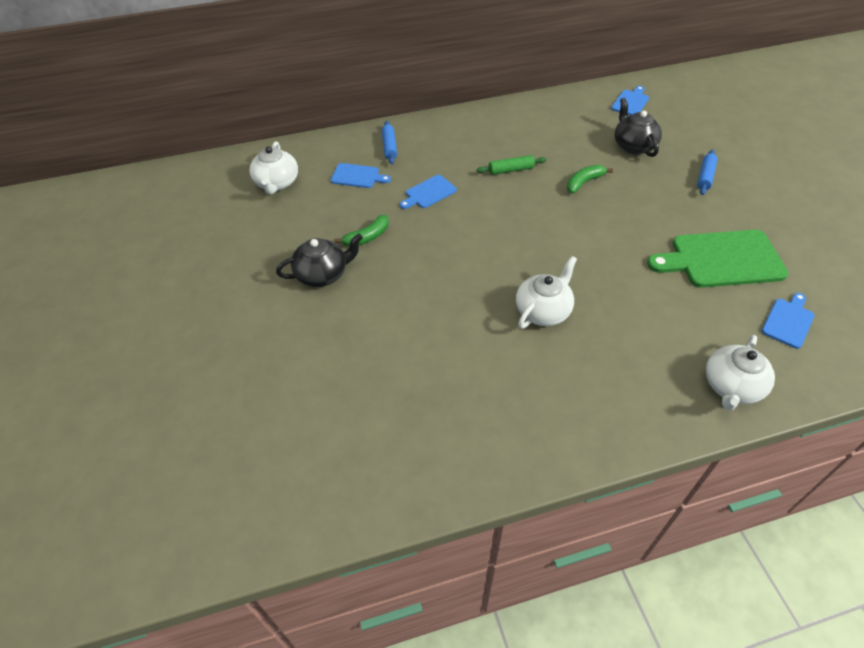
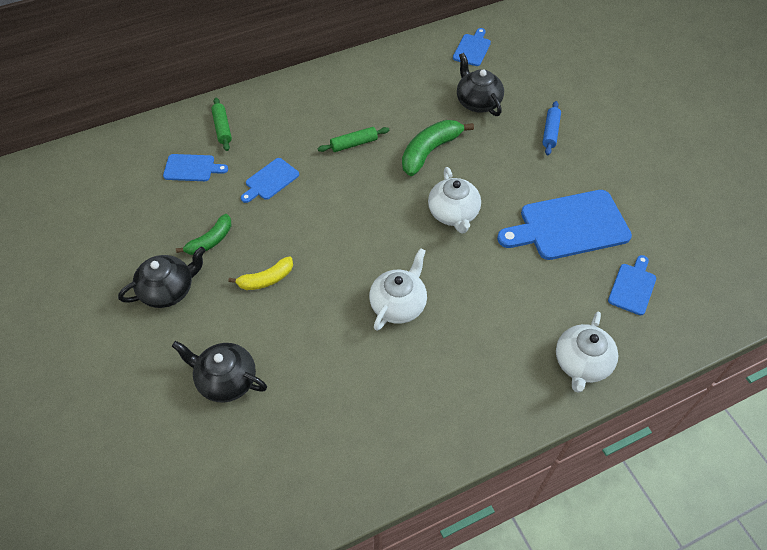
camera: 10 degrees left, 5 degrees up
(277, 183) = (104, 186): white teapot -> white teapot (453, 214)
(367, 358) = (226, 380): none -> black teapot
(389, 147) = (222, 128): blue rolling pin -> green rolling pin
(415, 275) = (266, 279): none -> yellow banana
(584, 182) = (430, 151): green banana -> green banana, size x1.58
(721, 259) = (569, 226): green cutting board -> blue cutting board

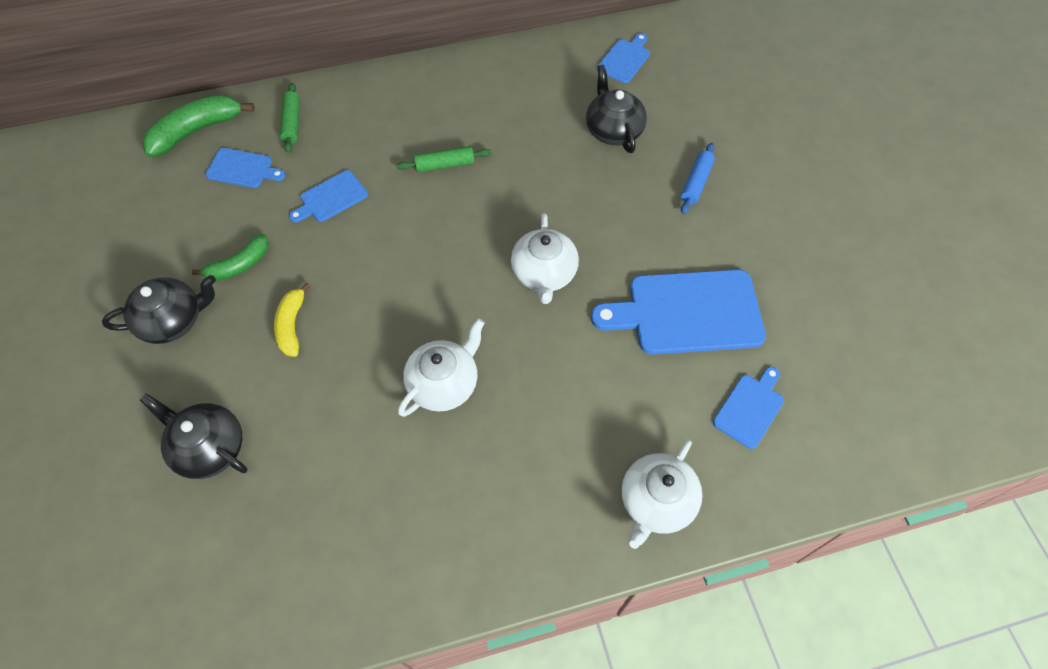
camera: 10 degrees right, 5 degrees up
(266, 279) = (292, 325): yellow banana -> yellow banana turned 105 degrees clockwise
(430, 151) = (536, 187): green banana -> green banana (197, 131)

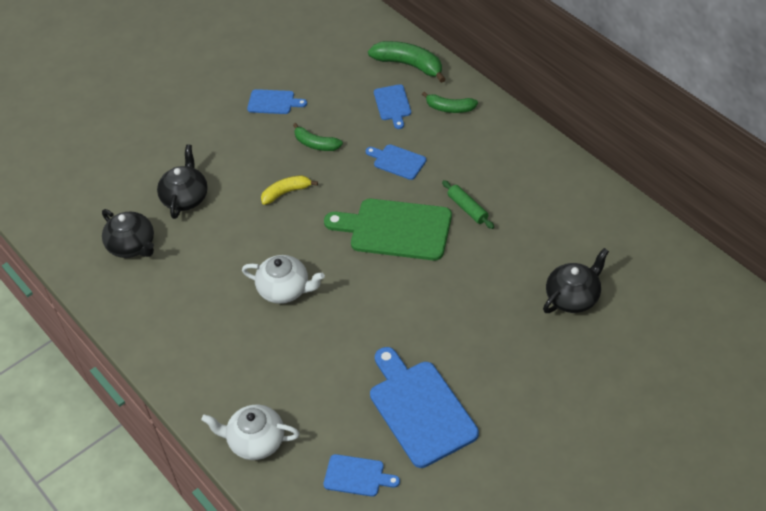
camera: 70 degrees right, 10 degrees down
(173, 320) = (259, 136): black teapot -> black teapot (132, 246)
(292, 123) = (449, 108): green rolling pin -> green banana
(428, 238) = (395, 229): none -> green cutting board
(544, 274) = (404, 308): white teapot -> none
(625, 59) = (662, 275): blue cutting board -> blue cutting board (273, 102)
(696, 183) = (554, 372): blue rolling pin -> none

